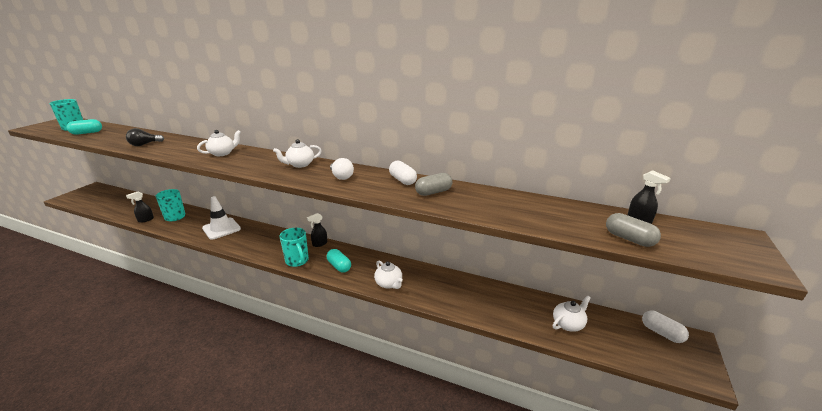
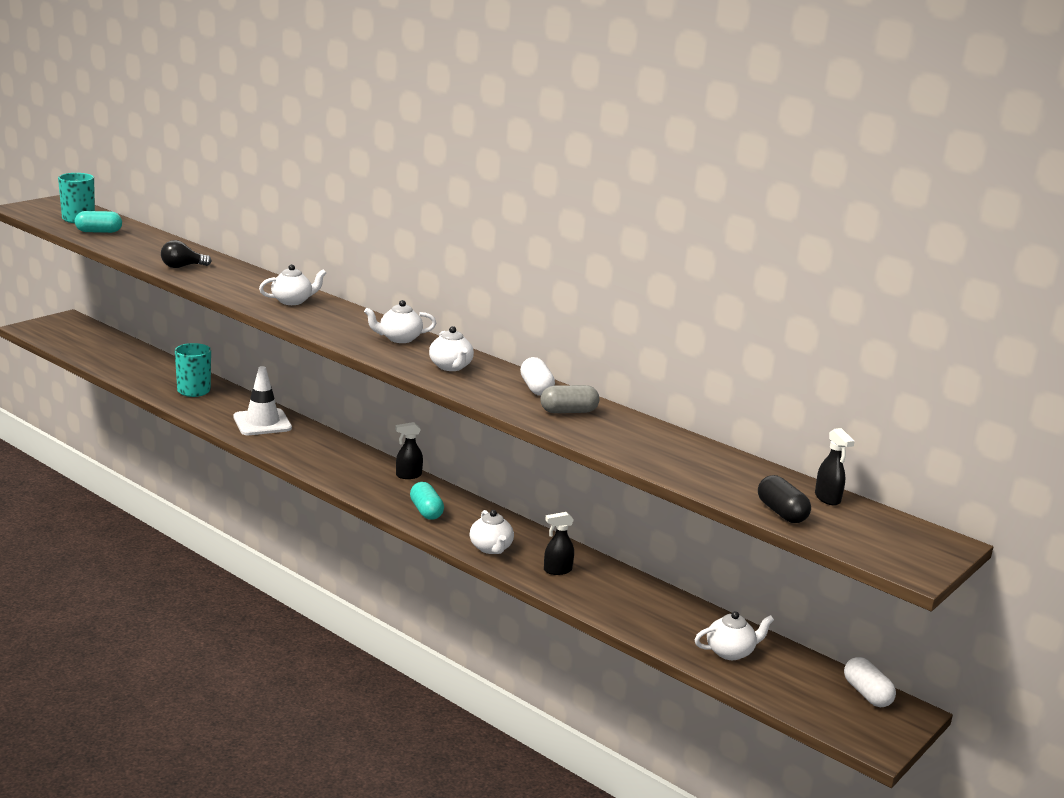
camera: 15 degrees right, 5 degrees down
(145, 220) = (149, 386): black spray bottle -> black spray bottle (557, 570)
(297, 261) = (365, 491): turquoise mug -> none
(341, 177) = (451, 367): white light bulb -> white teapot
(629, 239) = (781, 512): grey capsule -> black capsule

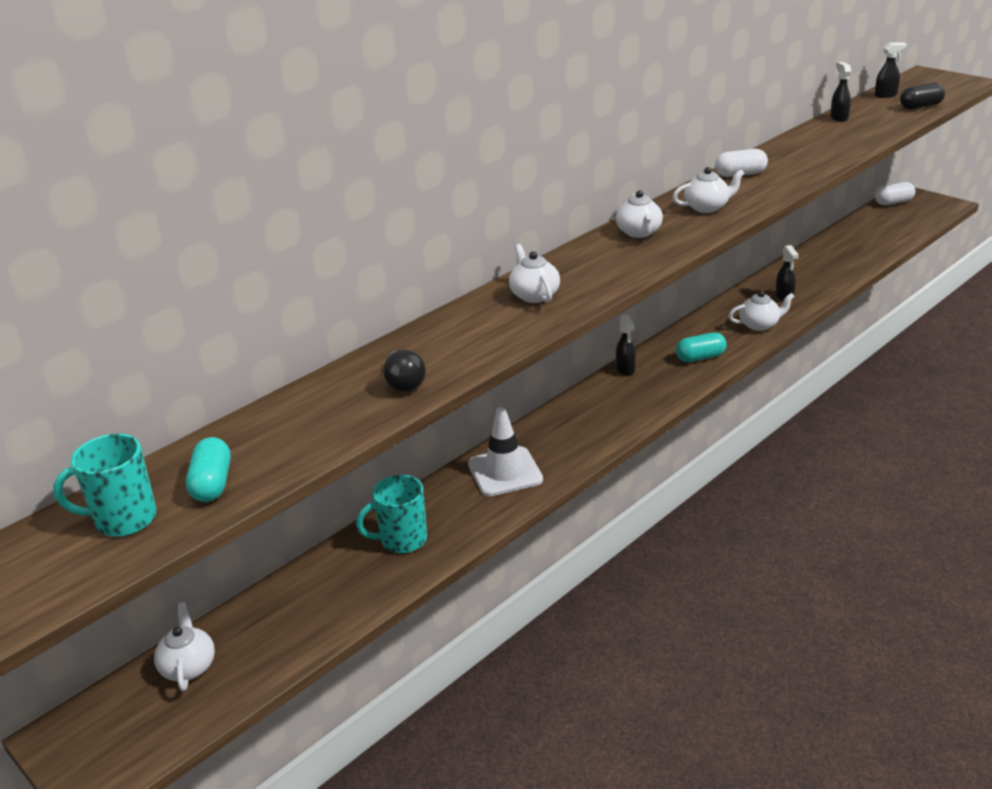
camera: 80 degrees left, 10 degrees up
(568, 411) = (786, 163): grey capsule -> none
(725, 457) = (839, 118): none -> black spray bottle
(730, 652) = (869, 238): white teapot -> white teapot (188, 666)

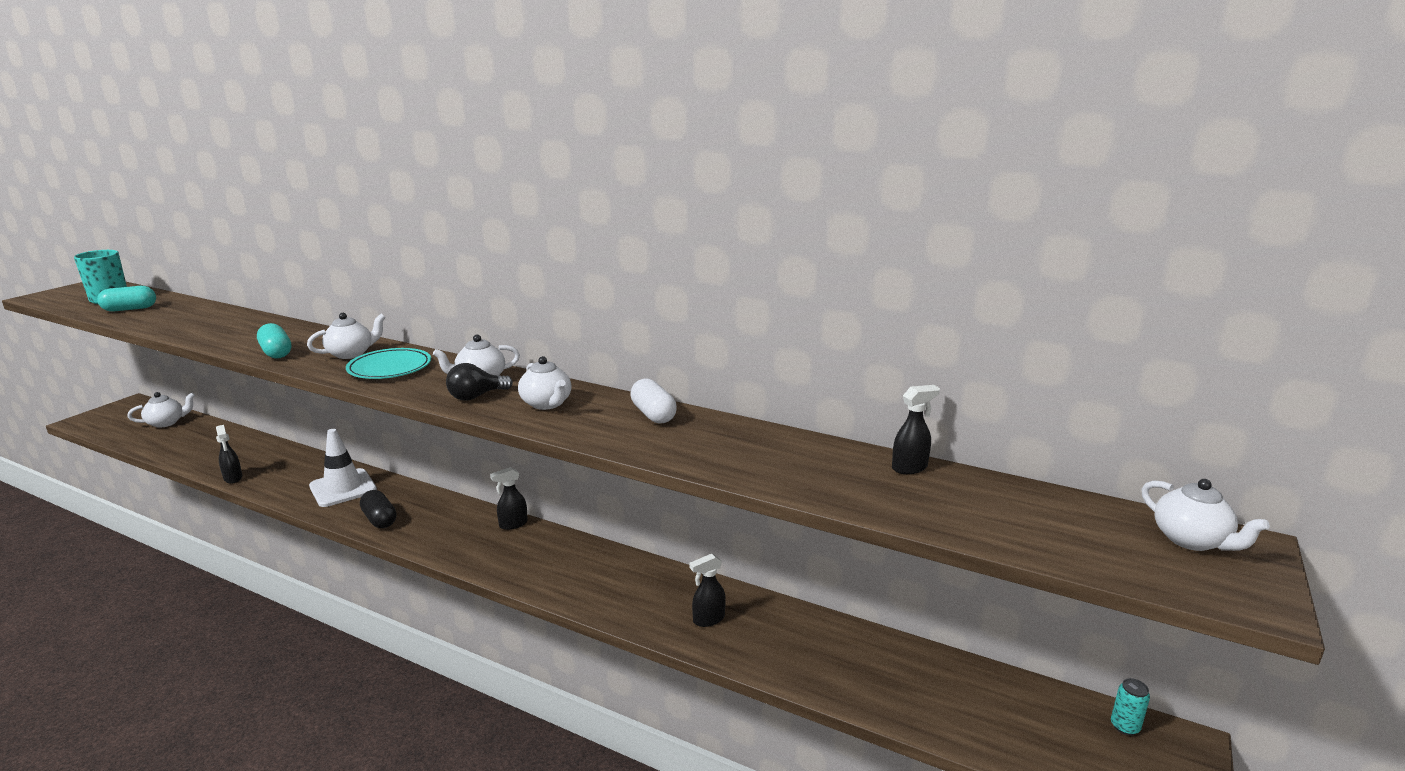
camera: 70 degrees right, 10 degrees down
(402, 540) = (265, 462): turquoise mug -> none
(404, 383) = (222, 333): black light bulb -> black light bulb (476, 396)
(589, 273) = (390, 368): none -> turquoise plate
(700, 357) = (541, 567): turquoise capsule -> turquoise capsule (276, 353)
(759, 325) = (625, 604): white teapot -> white teapot (1191, 540)
(886, 95) = (1063, 505): black spray bottle -> black spray bottle (233, 478)
(893, 202) = (1125, 726): white capsule -> turquoise can
(920, 106) = (1029, 538): black capsule -> black capsule (379, 519)

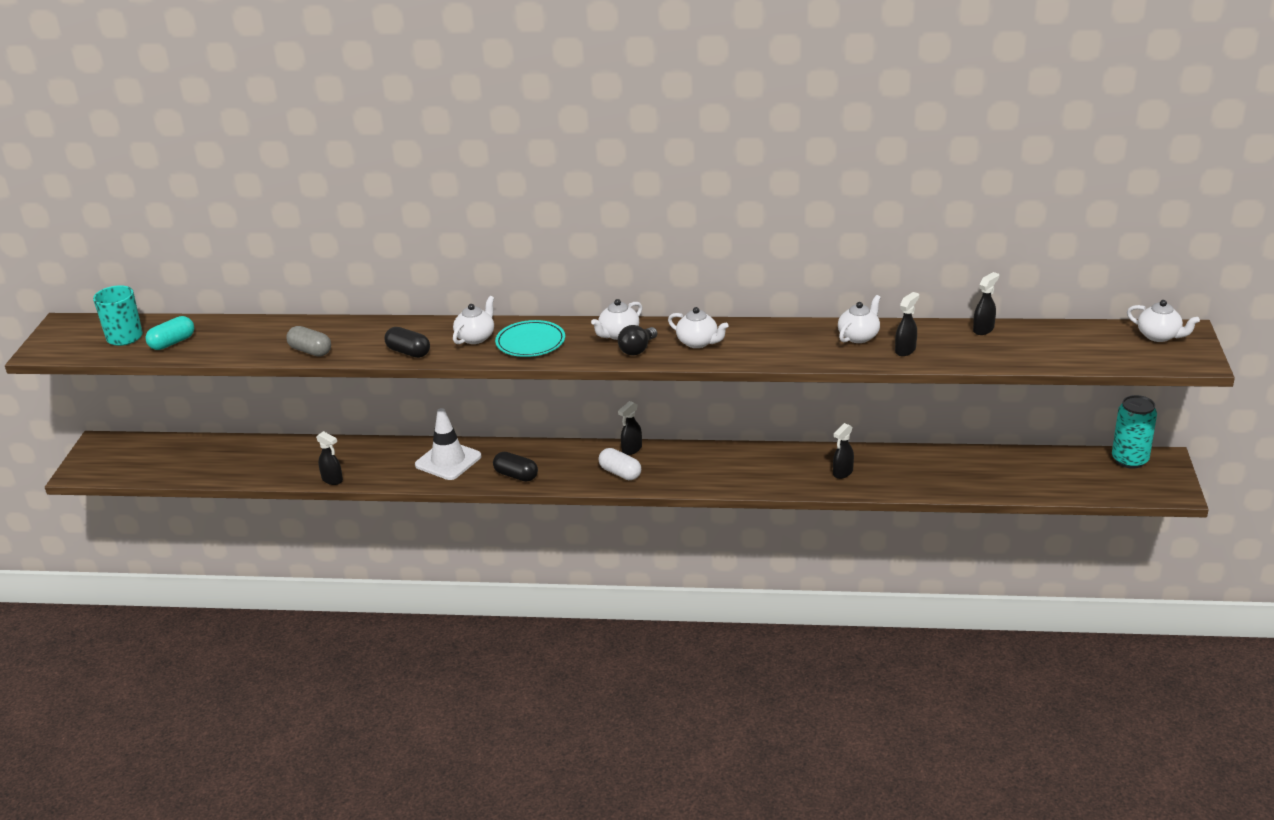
camera: 20 degrees left, 10 degrees up
(166, 423) = (175, 451): white teapot -> white teapot (859, 336)
(207, 335) = (310, 351): none -> grey capsule
(276, 353) = (408, 352): turquoise capsule -> black capsule
(653, 414) = (784, 332): white capsule -> white capsule (620, 473)
(779, 468) = (905, 350): none -> black spray bottle
(1125, 726) = (1129, 460): turquoise can -> turquoise can, size x2.05

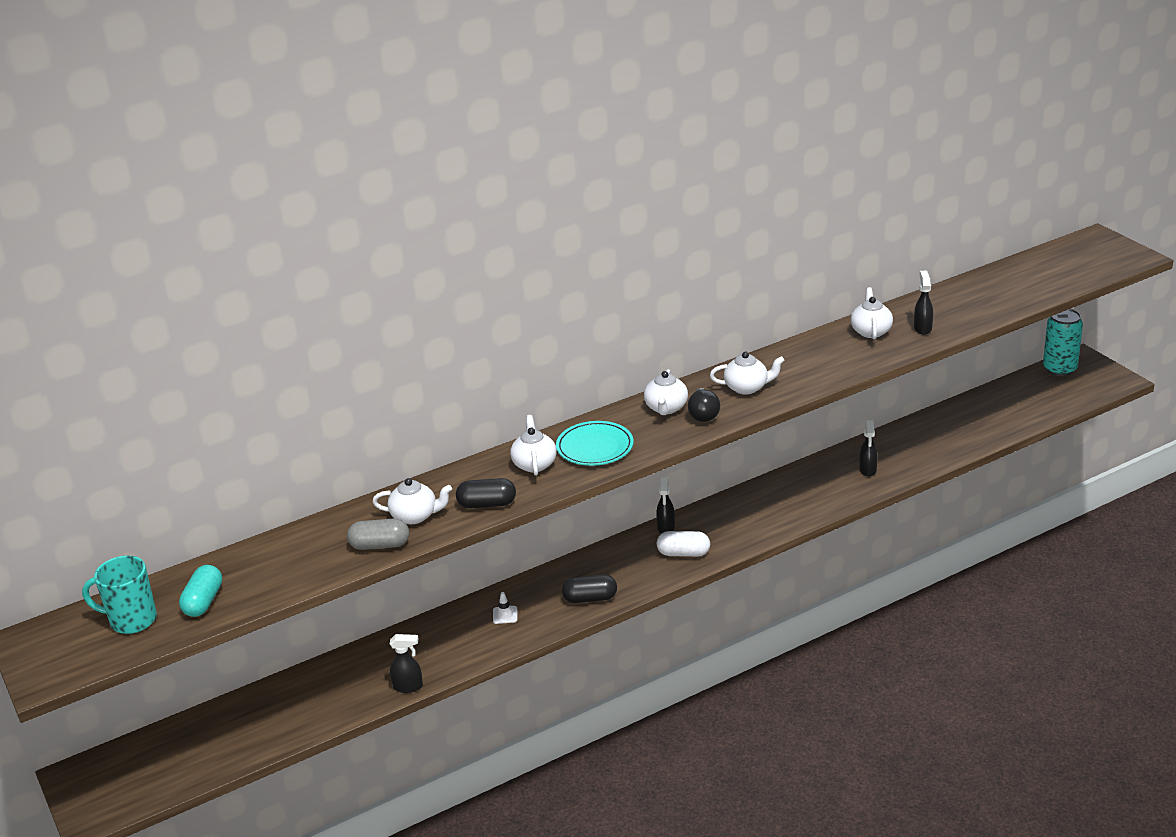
camera: 35 degrees left, 0 degrees up
(448, 461) = (505, 615): white traffic cone -> white traffic cone, size x0.41
(983, 329) = (956, 289): black spray bottle -> none
(1159, 336) = (1084, 248): white teapot -> white teapot (415, 516)

